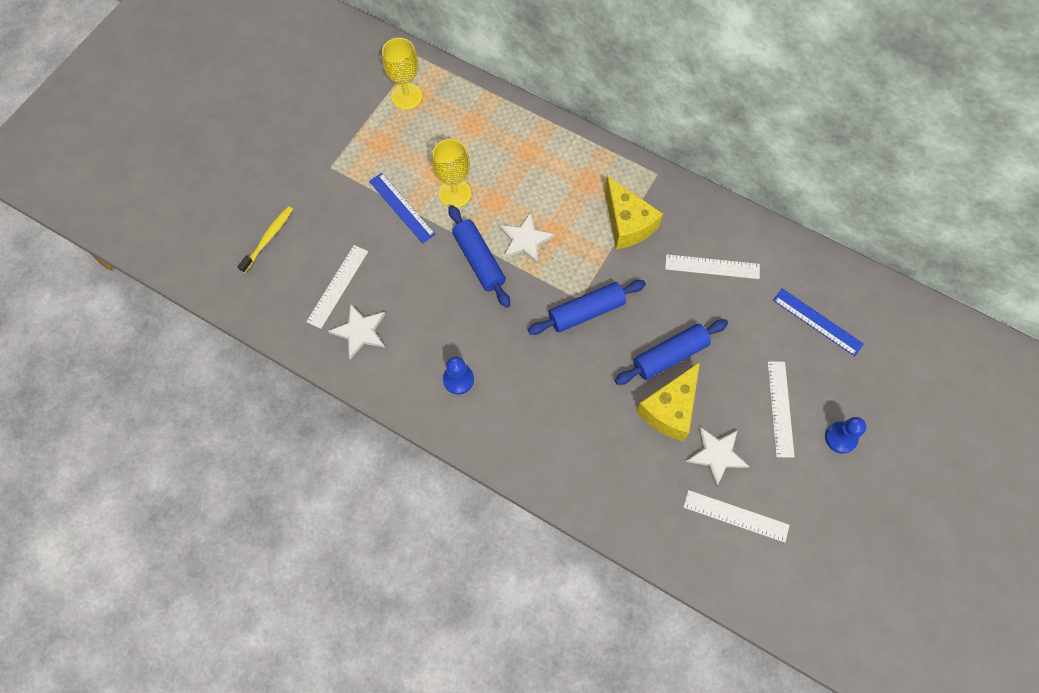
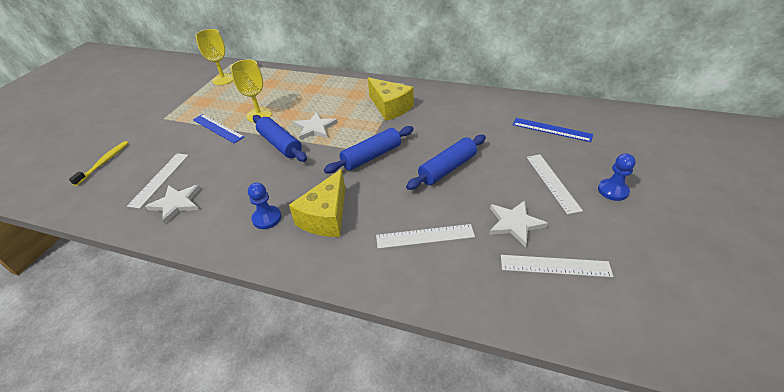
camera: 10 degrees left, 25 degrees down
(670, 409) = (460, 201): yellow cheese -> yellow cheese (326, 217)
(712, 266) = (460, 117): white ruler -> white ruler (425, 236)

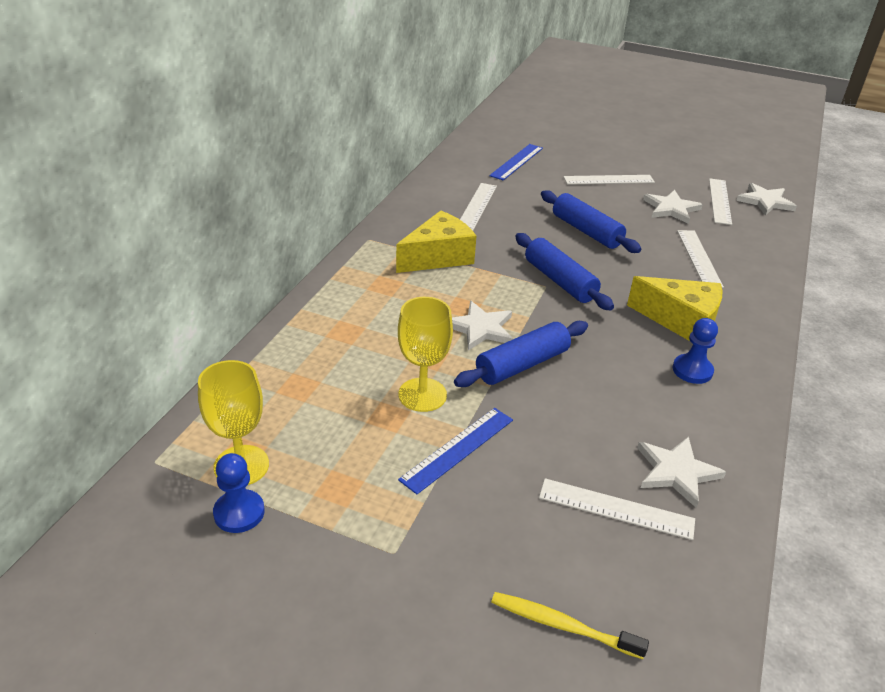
camera: 90 degrees left, 5 degrees down
(463, 116) = (477, 206): none -> white ruler
(579, 313) = (765, 201): none -> white star
(613, 191) = (619, 156): blue pawn -> blue pawn (239, 513)

